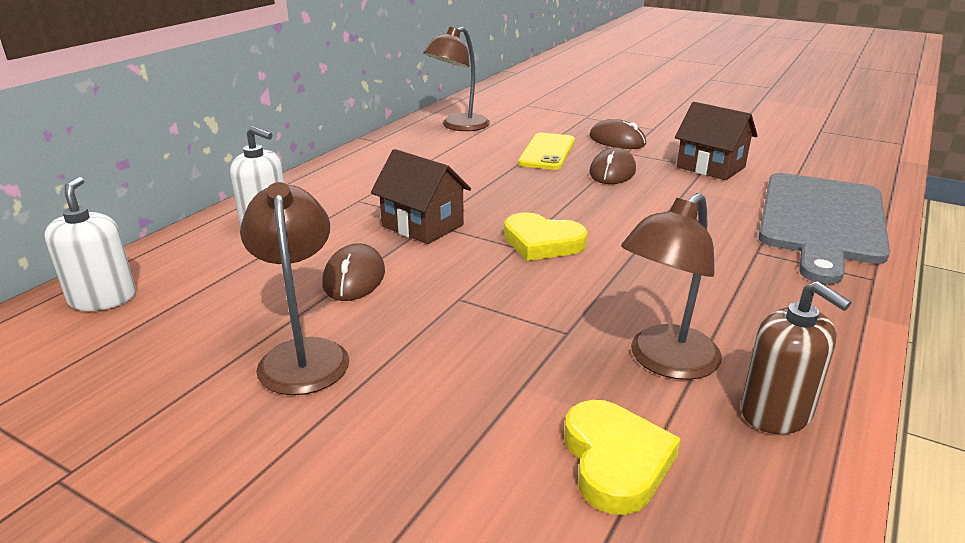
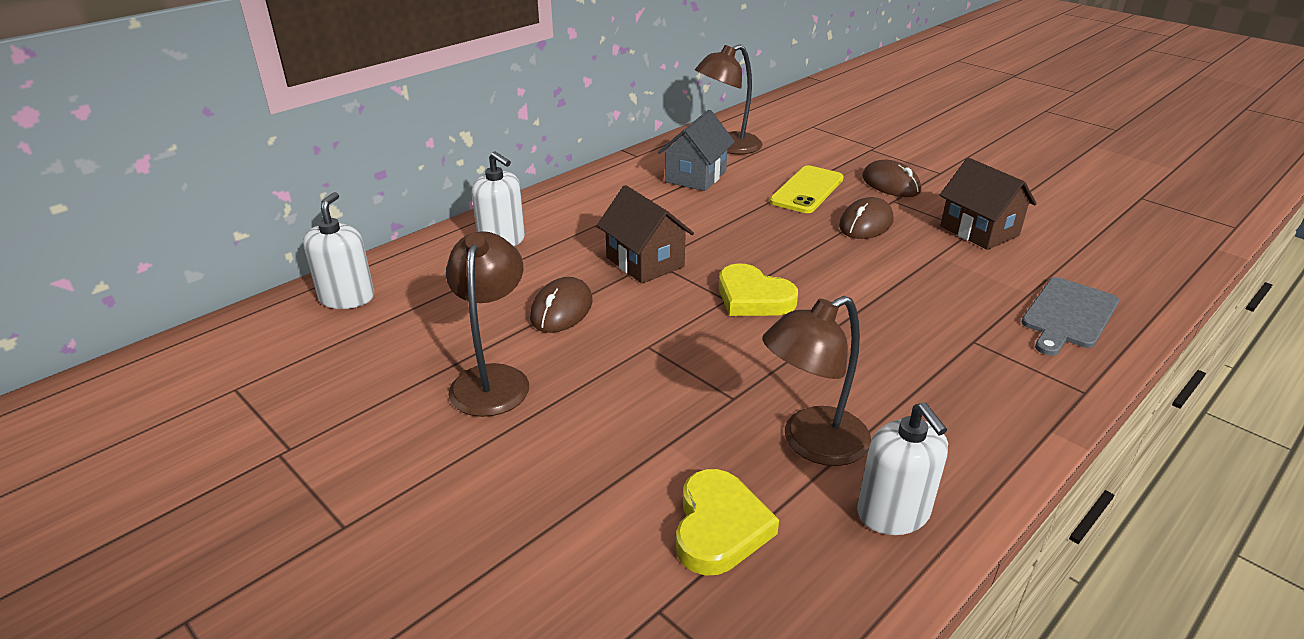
camera: 15 degrees right, 5 degrees up
(439, 151) = (695, 176): none -> grey house
(776, 412) = (893, 513): brown soap dispenser -> white soap dispenser
(821, 221) = (1068, 315): grey cutting board -> grey cutting board, size x0.56

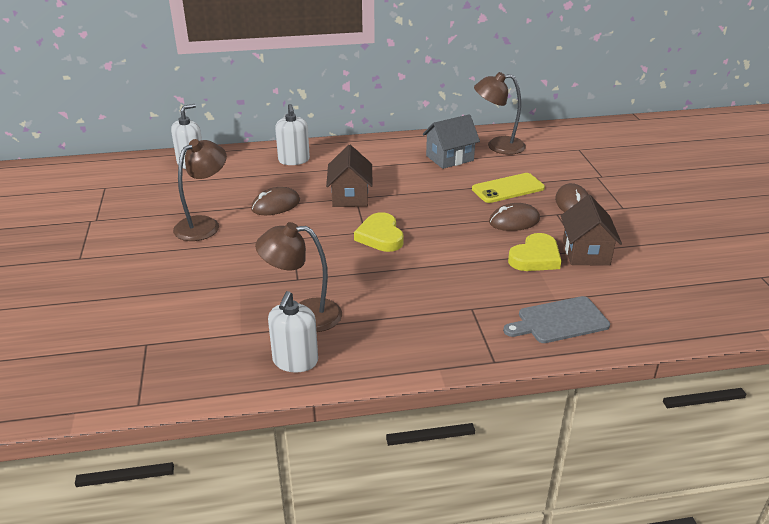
camera: 35 degrees right, 0 degrees up
(719, 527) = (211, 327): yellow heart -> yellow heart (535, 257)

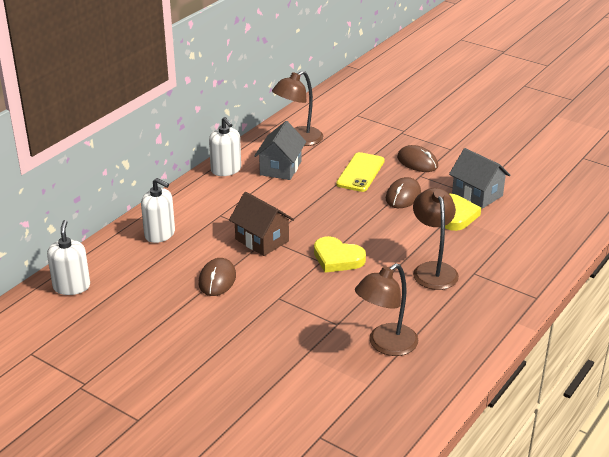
camera: 45 degrees left, 0 degrees up
(204, 224) = (189, 329): brown lamp -> brown lamp (433, 270)
(295, 361) = (433, 376): white soap dispenser -> white soap dispenser (226, 170)
(559, 321) = (530, 250): grey cutting board -> none
(586, 252) = (477, 194): brown house -> grey house

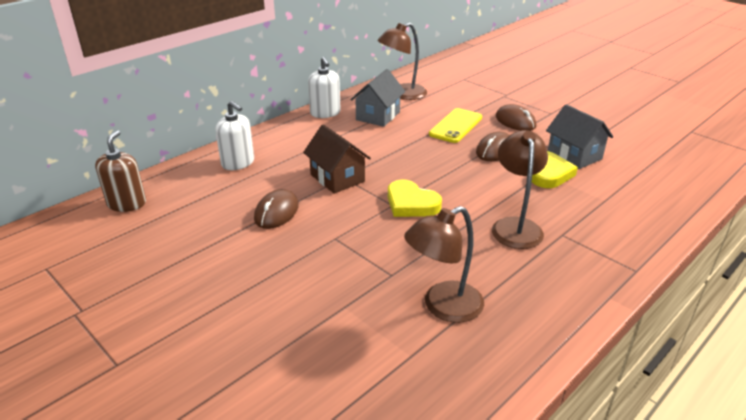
camera: 10 degrees right, 0 degrees up
(71, 286) = (127, 203): white soap dispenser -> brown soap dispenser

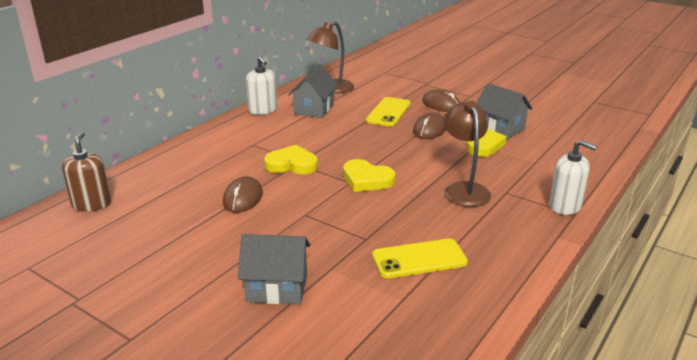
camera: 10 degrees left, 5 degrees down
(238, 163) = (191, 159): white soap dispenser -> white soap dispenser (565, 206)
(281, 323) = (277, 288): none -> grey house
(337, 178) = (292, 164): brown house -> yellow heart
(443, 307) = (419, 259): brown lamp -> yellow phone

